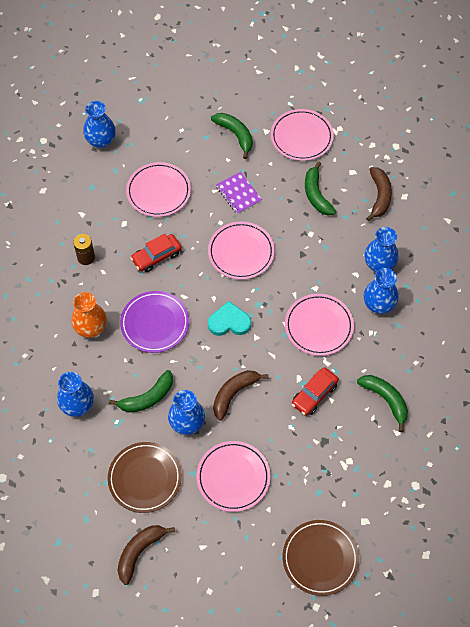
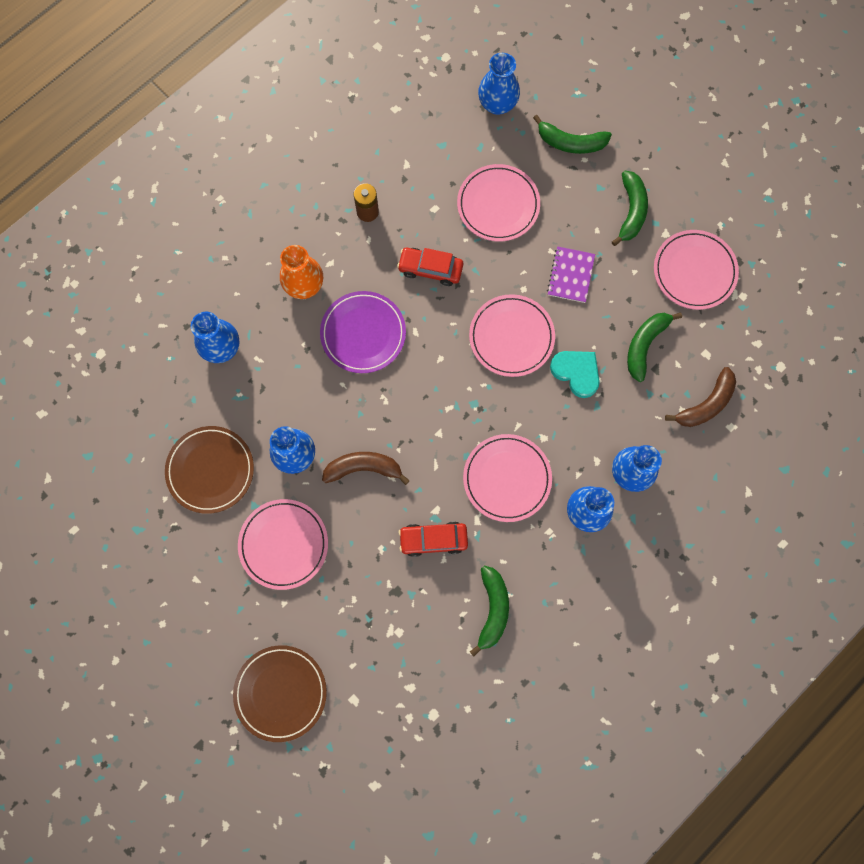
camera: 45 degrees right, 15 degrees up
(139, 552) = (141, 531): brown banana -> none
(147, 398) = (286, 398): green banana -> green banana (570, 143)
(229, 322) = (430, 395): turquoise heart -> turquoise heart (576, 372)

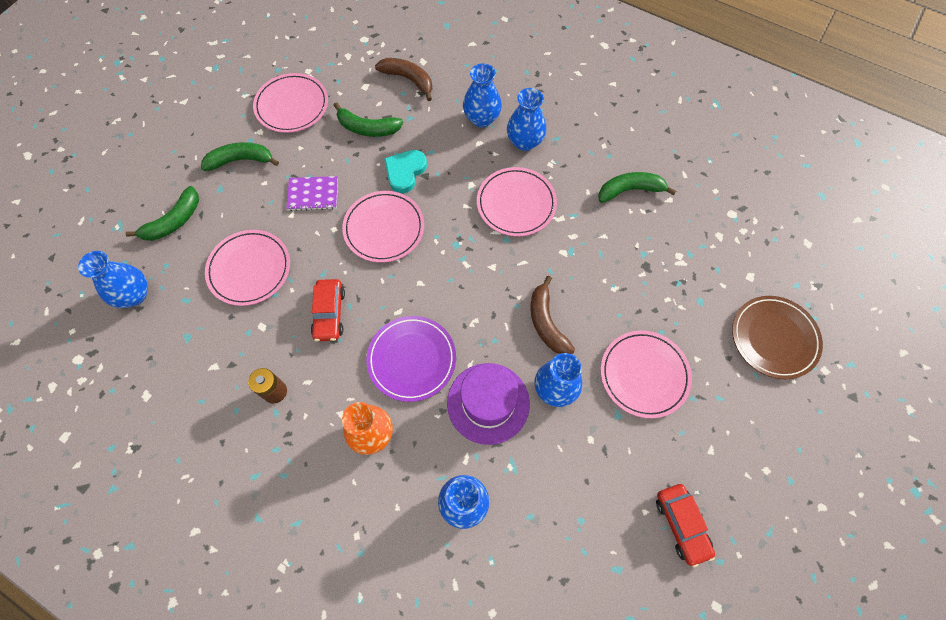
camera: 105 degrees left, 10 degrees down
(210, 470) = (599, 471): brown plate -> none
(301, 391) = (488, 403): none -> purple hat
(433, 539) = (590, 248): red car -> red car (681, 524)
(570, 143) = (174, 221): green banana -> green banana turned 45 degrees clockwise

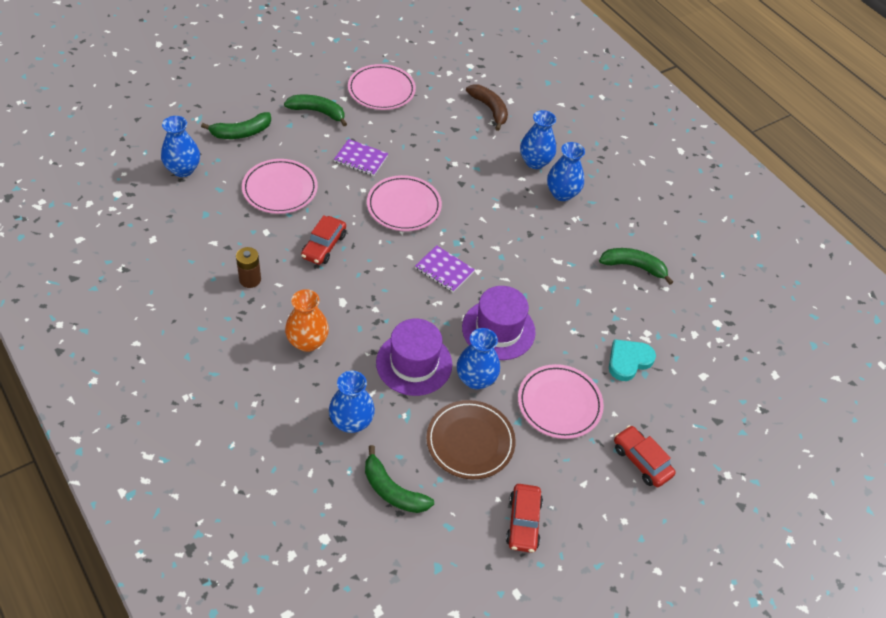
camera: 20 degrees right, 15 degrees down
(367, 128) = (433, 130): green banana -> green banana (392, 490)
(405, 172) = (446, 174): turquoise heart -> turquoise heart (628, 361)
(412, 359) = (370, 306): purple plate -> none
(461, 282) = (444, 270): none -> purple notebook
(516, 204) = (526, 235): pink plate -> none
(546, 322) = (498, 329): brown banana -> purple hat
(747, 397) = (641, 461): none -> red car
(774, 338) = (695, 430): brown plate -> brown plate (470, 441)

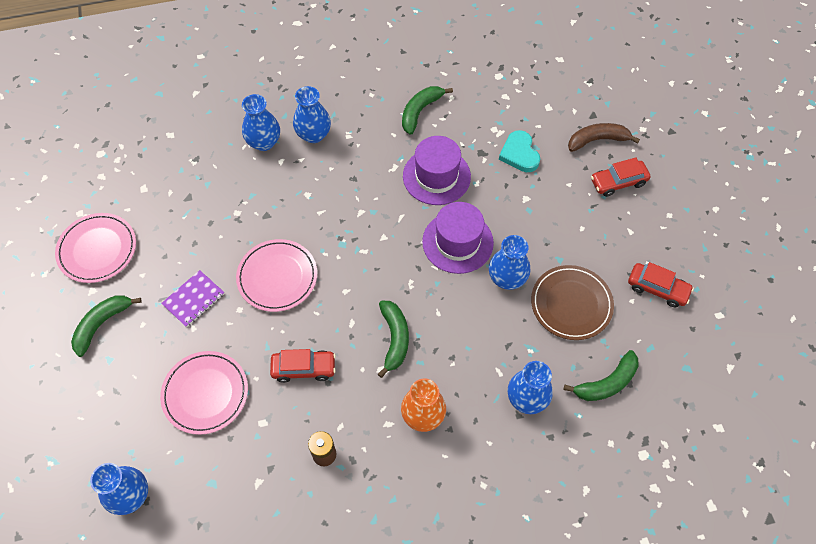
camera: 65 degrees left, 10 degrees up
(241, 133) = (98, 415): green banana -> green banana (394, 339)
(324, 246) = (304, 368): red car -> red car turned 45 degrees counterclockwise
(414, 363) = (475, 325): purple hat -> purple hat (436, 176)
(444, 270) = (373, 265): purple notebook -> none
(490, 109) = (174, 157): brown banana -> brown banana (597, 140)
(559, 404) = (549, 221): pink plate -> none

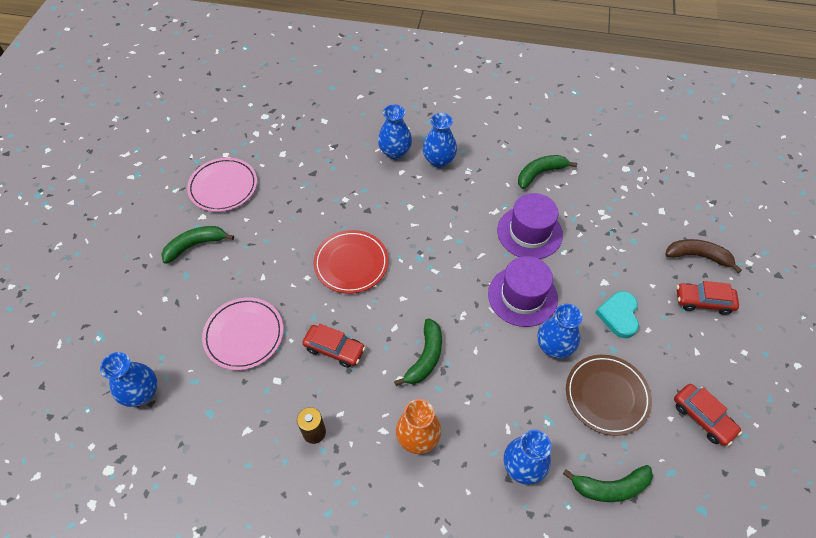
camera: 25 degrees right, 5 degrees down
(193, 299) = (275, 254): purple notebook -> none
(277, 277) = (351, 263): pink plate -> red plate
(519, 154) = (616, 241): turquoise heart -> turquoise heart (619, 315)

